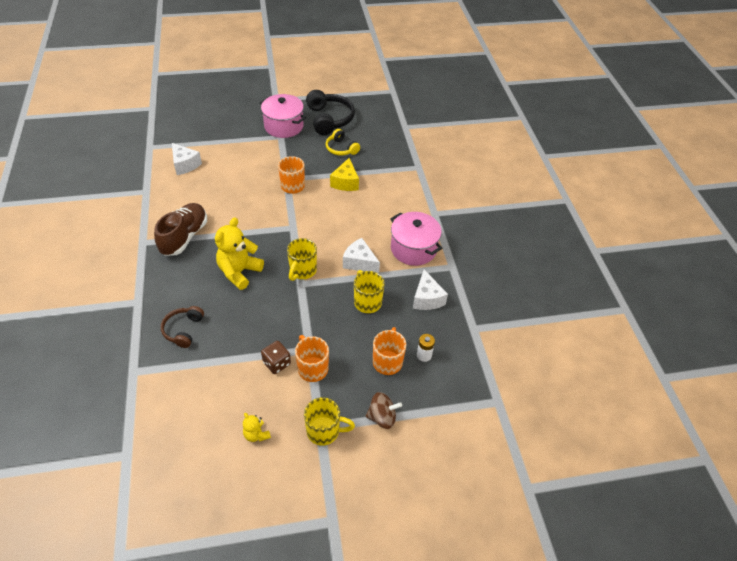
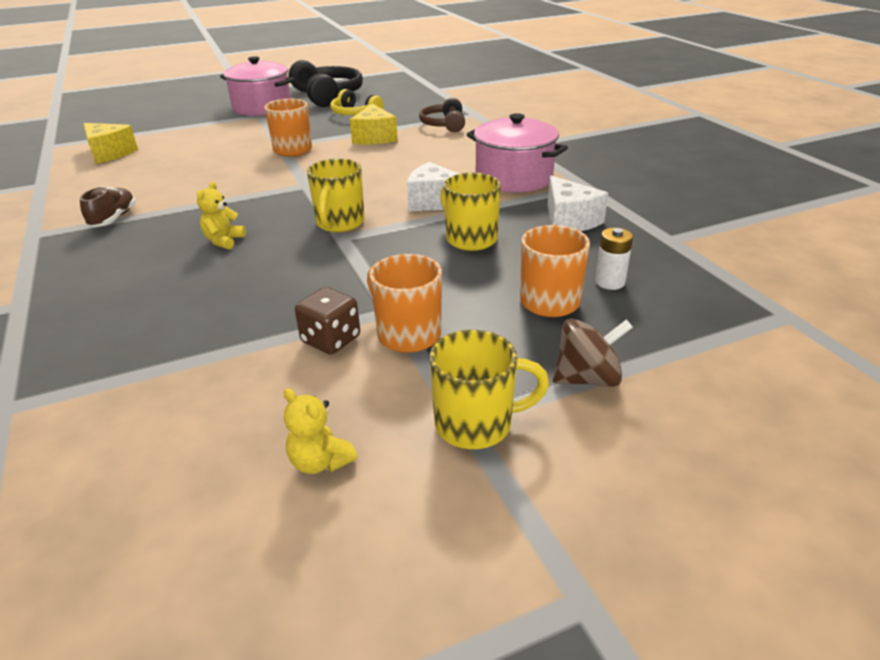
camera: 10 degrees left, 15 degrees down
(183, 330) = (120, 327): brown headphones -> brown headphones (444, 125)
(184, 237) = (113, 219): brown shoe -> brown shoe, size x0.54
(185, 165) = (109, 153): white cheese -> yellow cheese
(239, 272) = (224, 241): yellow teddy bear -> yellow teddy bear, size x0.50

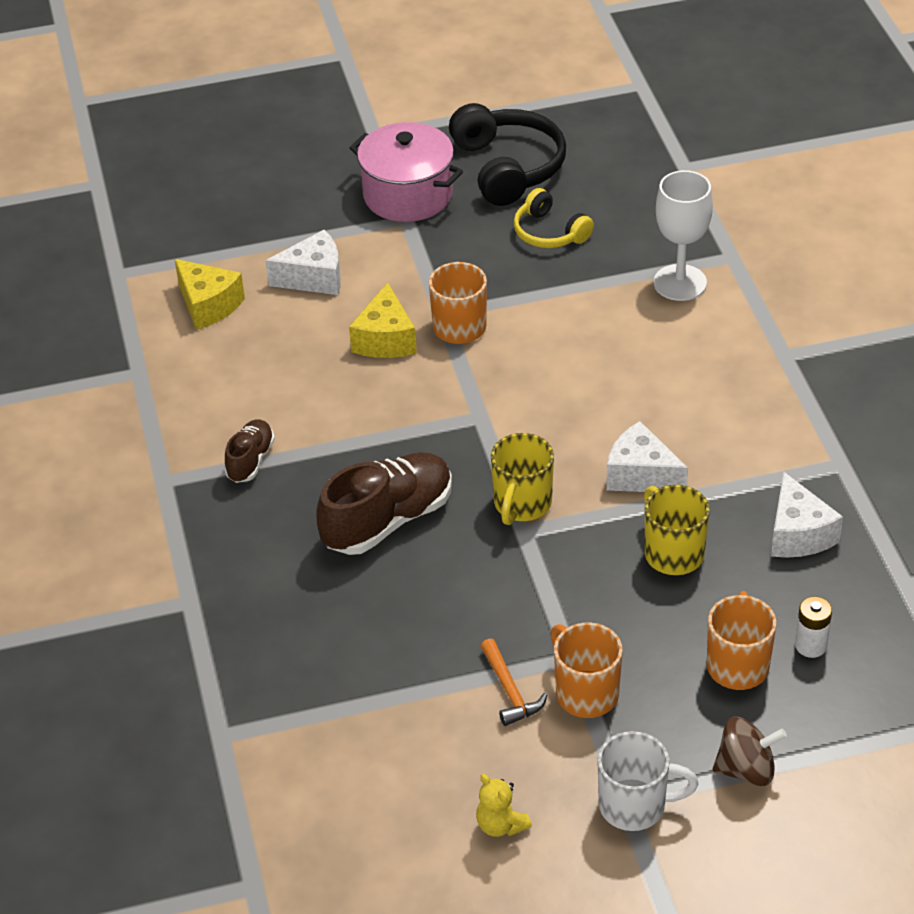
camera: 10 degrees right, 10 degrees up
(191, 138) = (314, 278): none -> white cheese
(224, 241) = (387, 520): yellow teddy bear -> brown shoe
(331, 340) = (510, 691): brown dice -> orange hammer
(374, 137) = (575, 307): yellow cheese -> yellow cheese (385, 339)
(444, 125) = (680, 283): brown headphones -> white goblet
(476, 424) = (635, 806): yellow mug -> white mug
(514, 178) = (751, 435): pink pot -> none

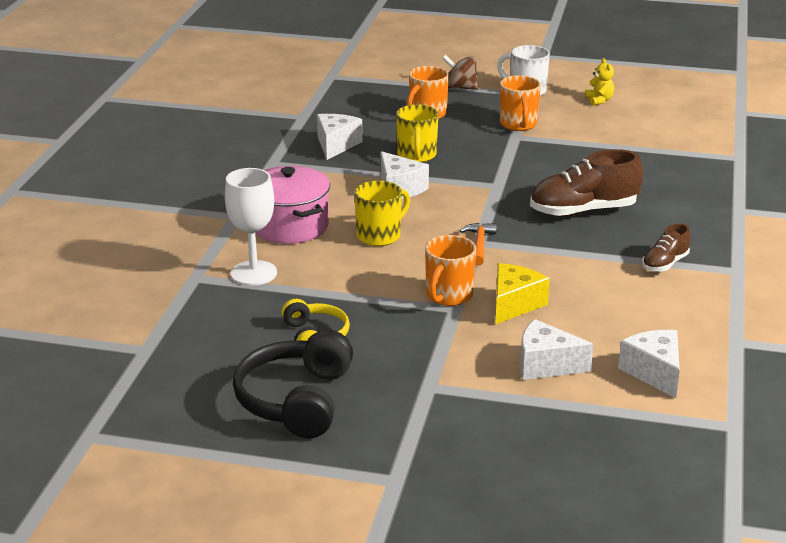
camera: 155 degrees left, 15 degrees down
(208, 305) = (654, 372): yellow cheese -> white cheese
(408, 195) = (410, 407): pink pot -> pink pot (290, 226)
(510, 691) = (559, 134): orange hammer -> orange hammer (479, 244)
(522, 504) = (488, 196): yellow mug -> yellow mug (380, 236)
(810, 645) = (381, 111): white battery -> none

